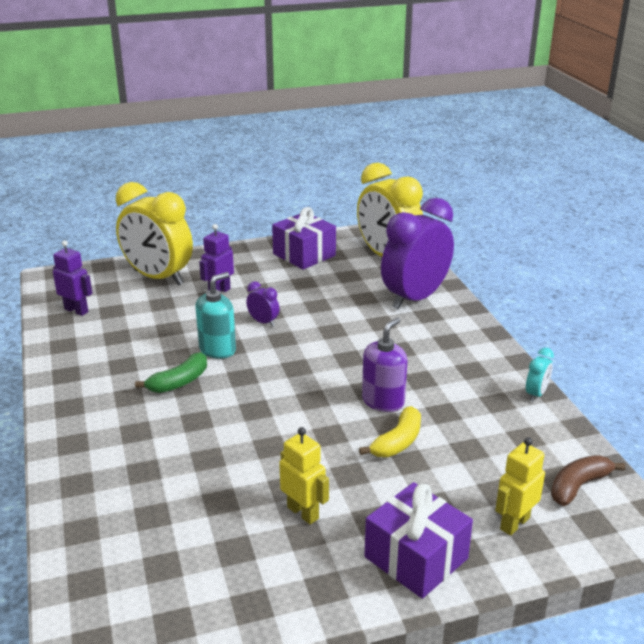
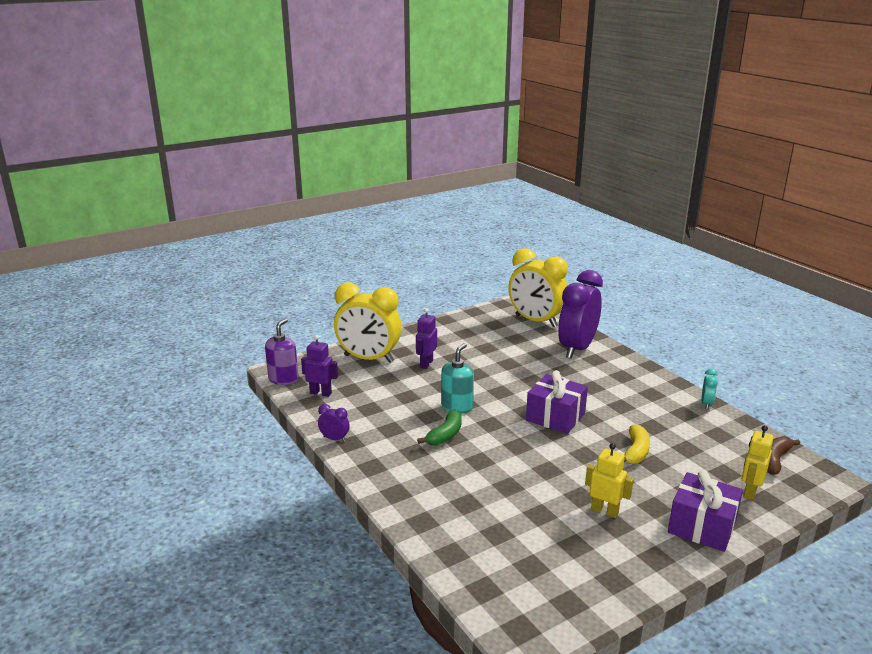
camera: 15 degrees left, 5 degrees down
(263, 322) = (477, 381): purple clock -> purple clock (334, 439)
(304, 255) = (471, 327): purple gift -> purple gift (555, 417)
(383, 401) = (606, 425): purple soap dispenser -> purple soap dispenser (283, 379)

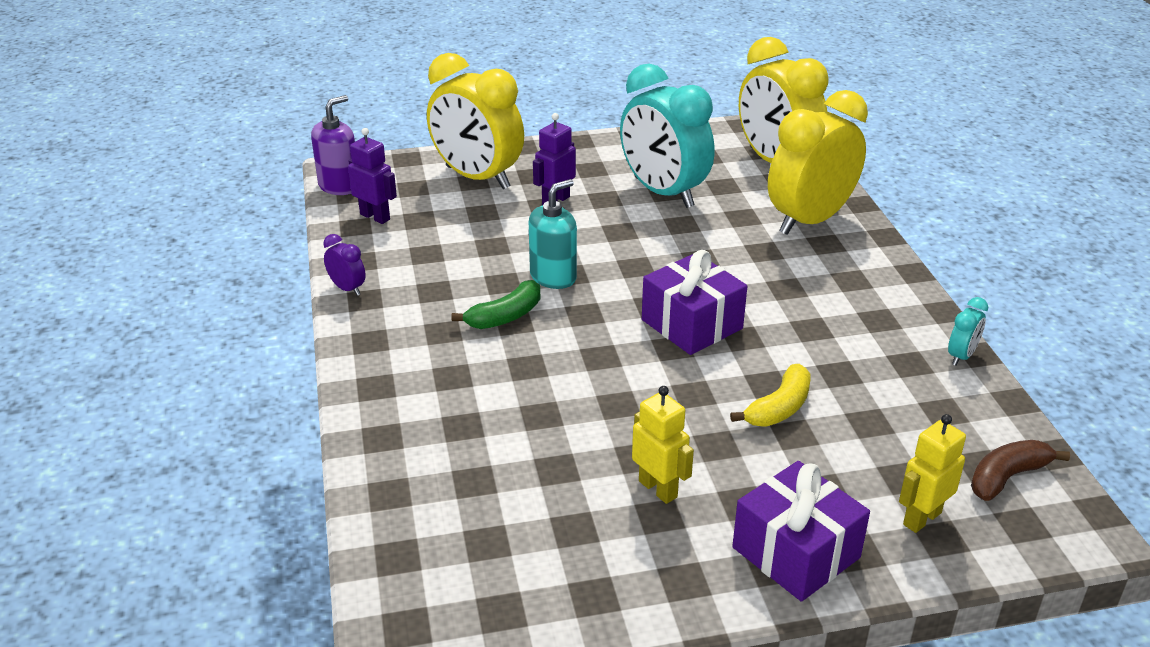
camera: 20 degrees right, 10 degrees up
(485, 348) = (663, 192): none -> turquoise clock
(577, 349) = (809, 221): purple clock -> yellow clock

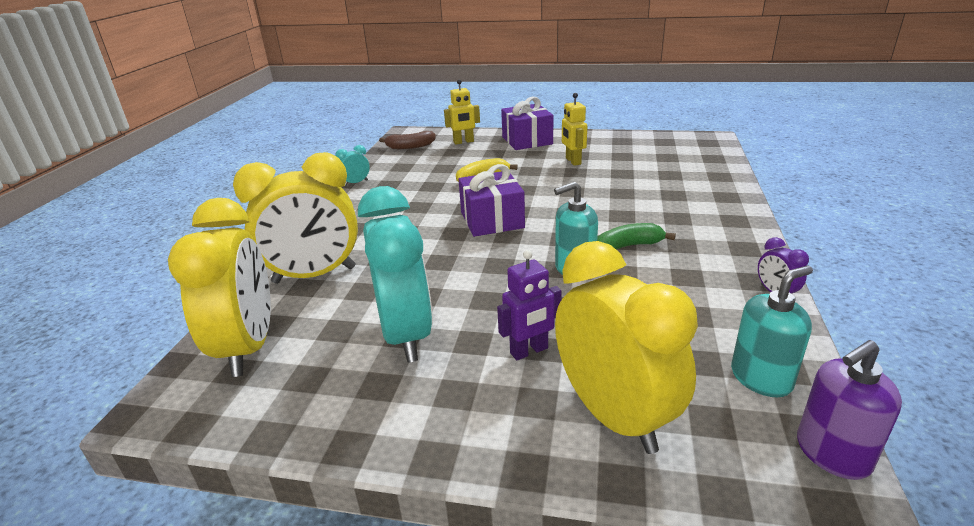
camera: 155 degrees left, 5 degrees down
(375, 217) = (761, 378): purple robot -> turquoise soap dispenser

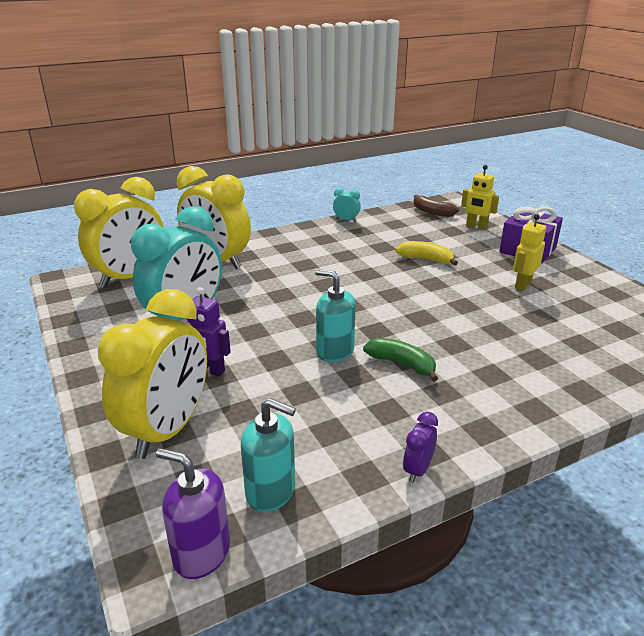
camera: 50 degrees right, 0 degrees up
(492, 220) = (363, 290): purple gift -> none

